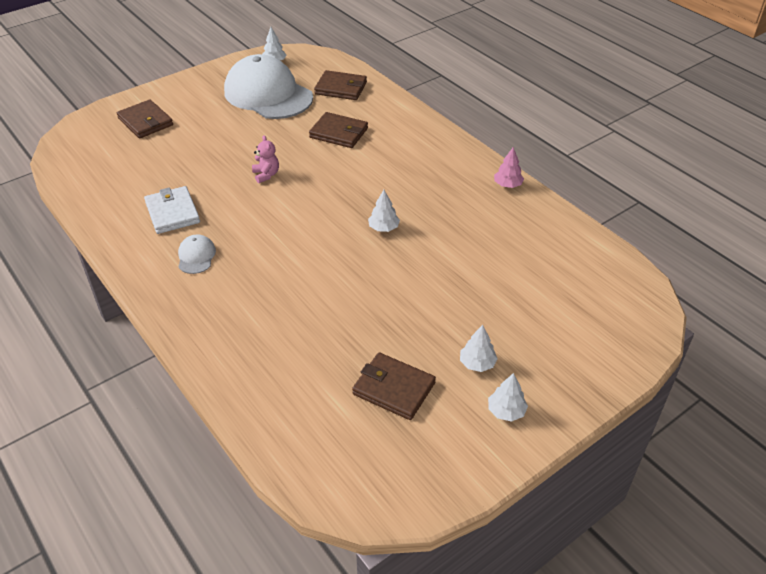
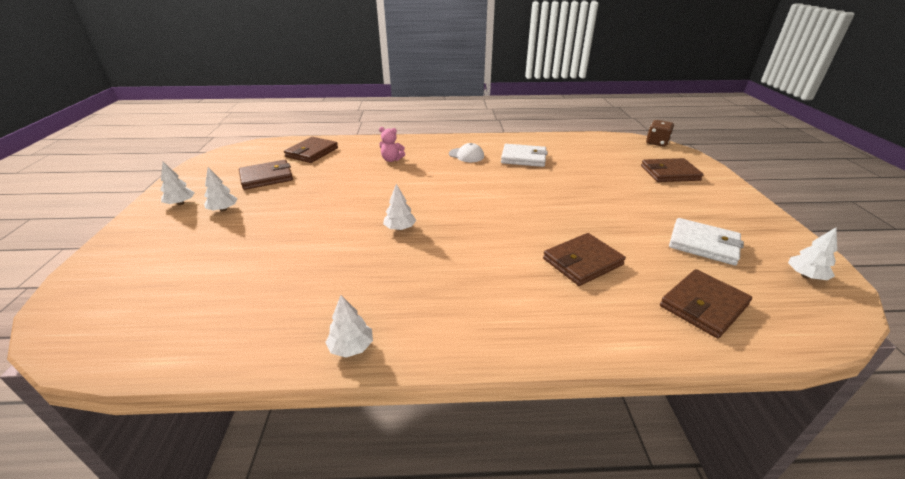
camera: 125 degrees right, 10 degrees down
(60, 140) = (657, 143): none -> brown dice
(266, 175) = (538, 200): pink teddy bear -> pink teddy bear (391, 159)
(268, 94) = (703, 244): white cap -> white wallet
(296, 402) = (312, 152): none -> brown wallet
(507, 185) = (351, 347): pink tree -> white tree

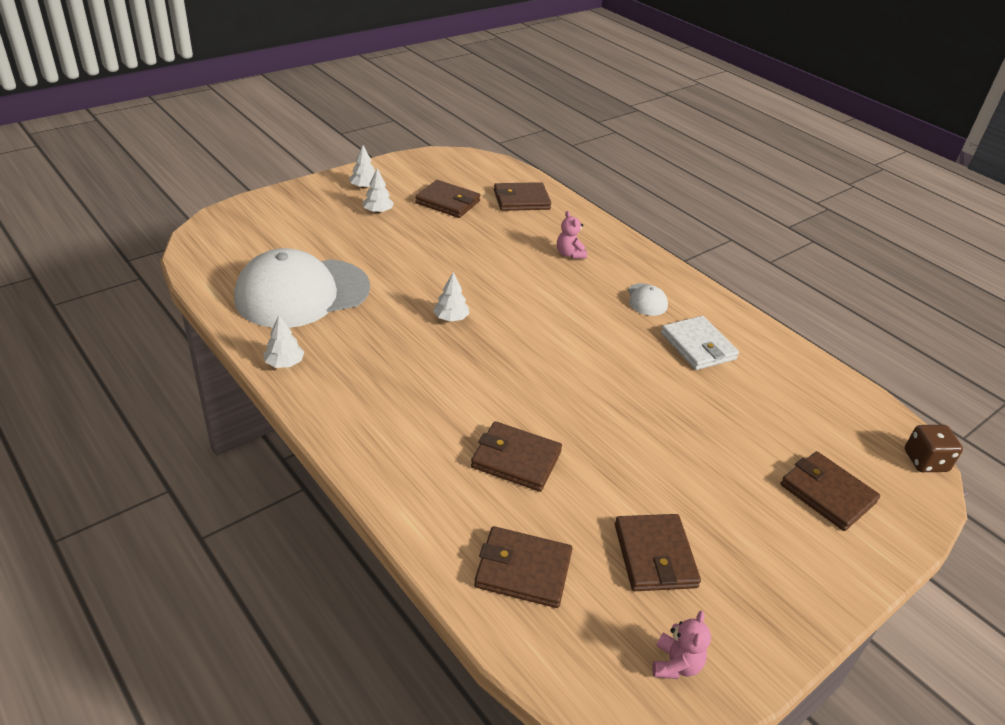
camera: 50 degrees right, 5 degrees up
(265, 294) = (302, 293): none -> white cap
(703, 244) = (654, 555): white wallet -> brown wallet
(805, 276) = (675, 664): white tree -> pink teddy bear

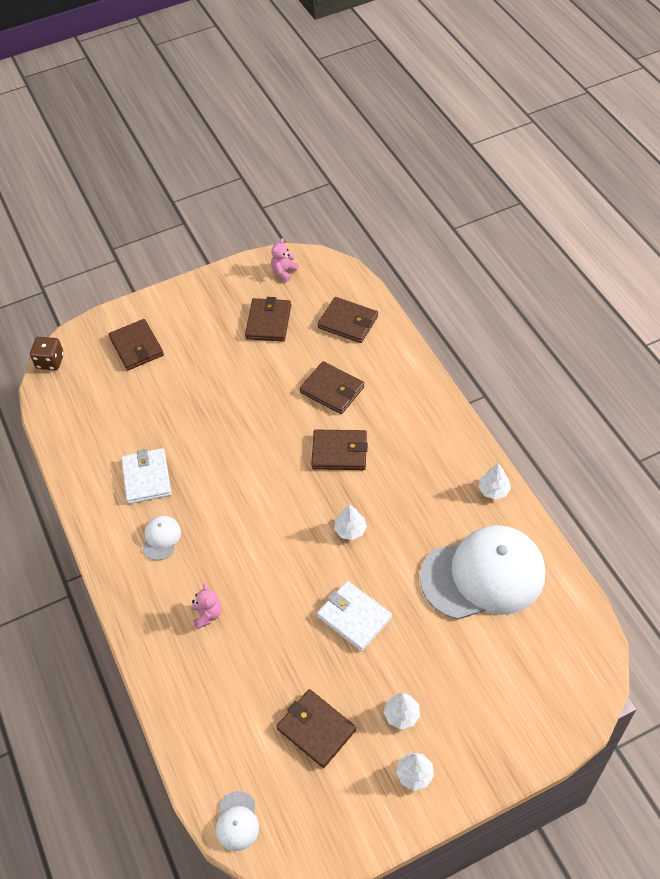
camera: 160 degrees left, 15 degrees up
(431, 259) = (354, 617): none -> white wallet
(492, 165) = (237, 821): none -> white cap
(521, 200) = (225, 728): brown wallet -> brown wallet (339, 452)

